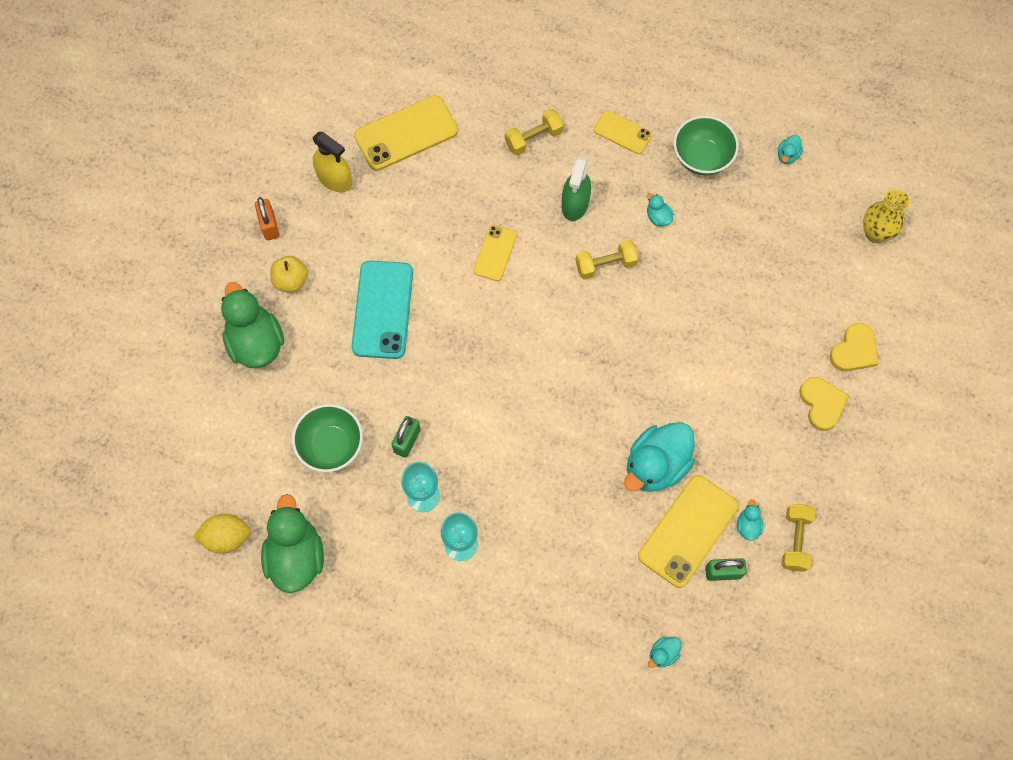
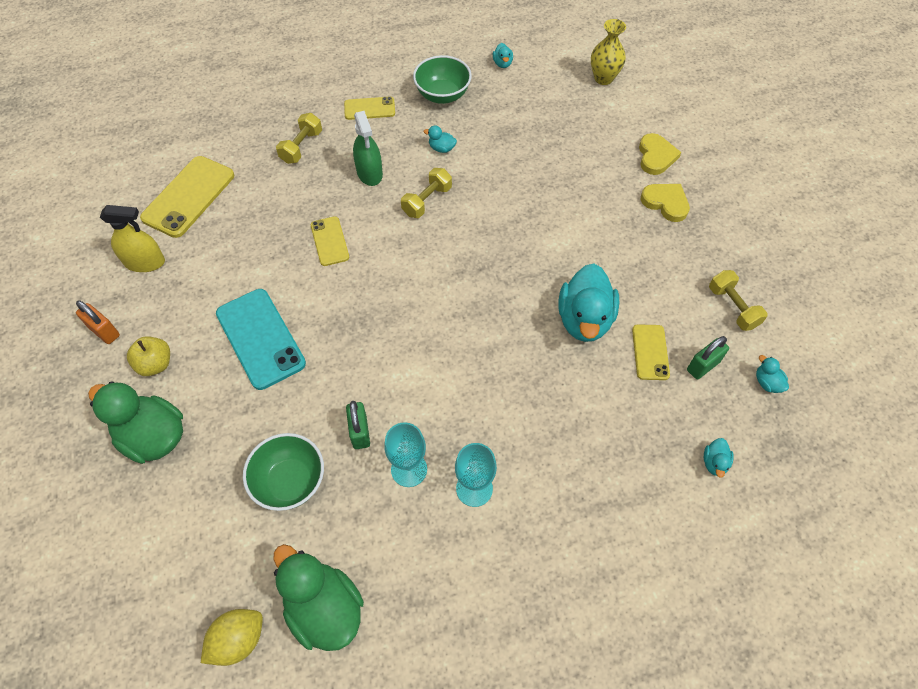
camera: 35 degrees left, 10 degrees down
(688, 531) = (650, 352): yellow phone -> yellow phone, size x0.57
(747, 525) = (690, 319): turquoise duck -> turquoise duck (767, 382)

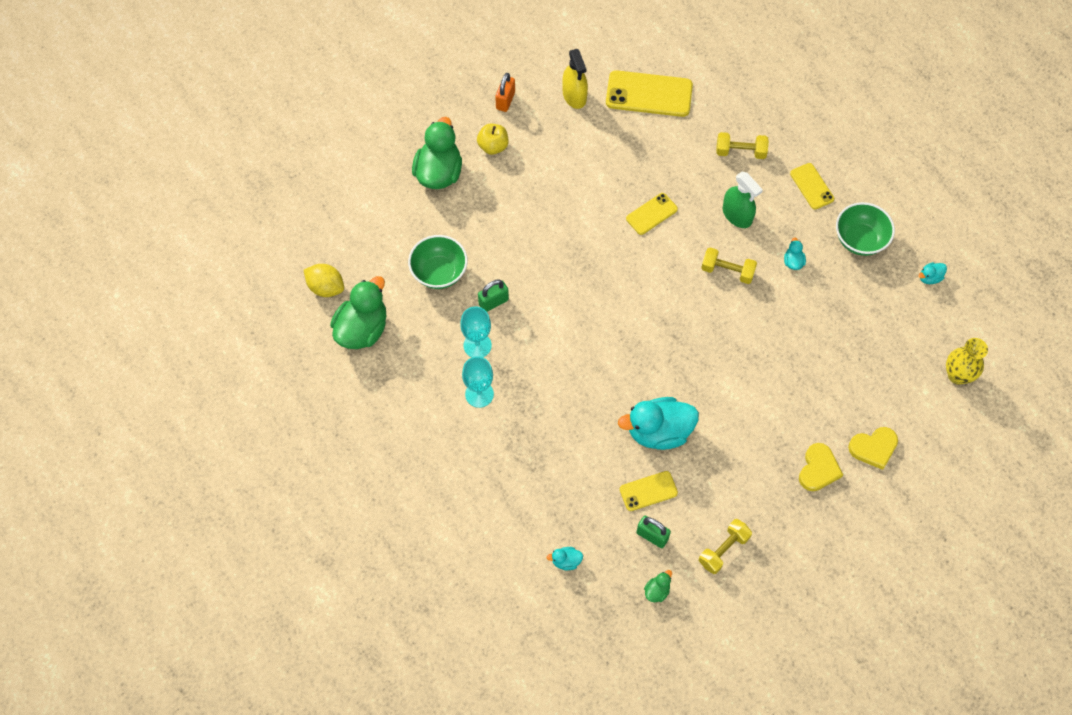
camera: 70 degrees right, 5 degrees up
(260, 338) = (542, 204): turquoise phone -> none
(369, 173) = (737, 215): green spray bottle -> green spray bottle turned 90 degrees counterclockwise
(767, 382) = (657, 591): turquoise duck -> green duck

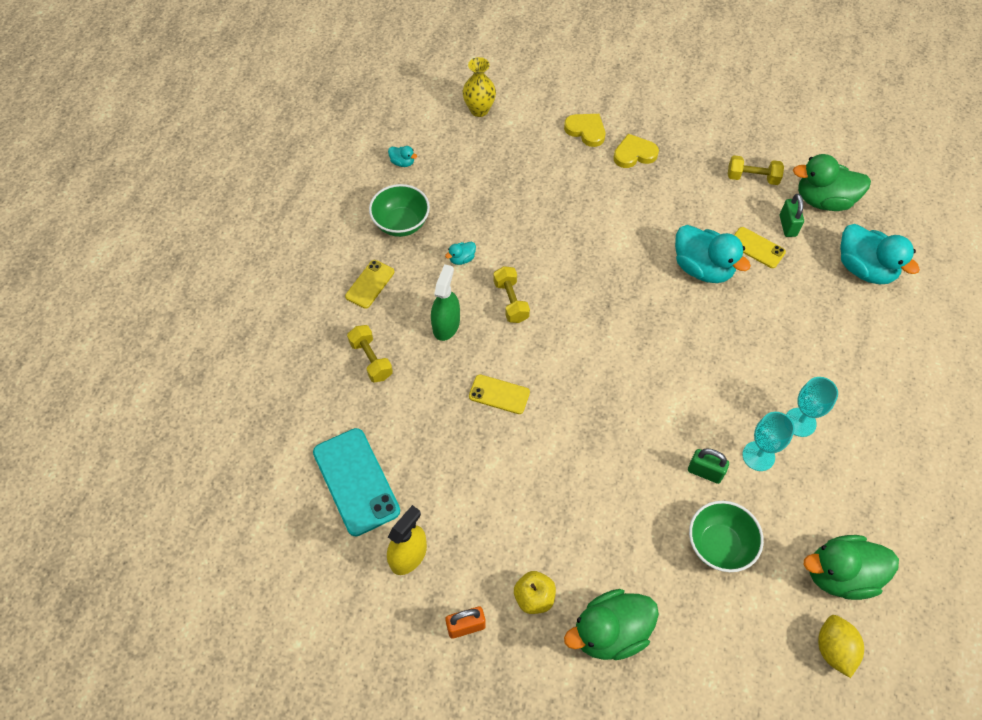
camera: 125 degrees left, 5 degrees down
(566, 561) = (864, 269): turquoise duck -> turquoise duck, size x2.32
(649, 94) = (356, 481): yellow phone -> turquoise phone
(657, 591) = (823, 200): green duck -> green duck, size x2.32

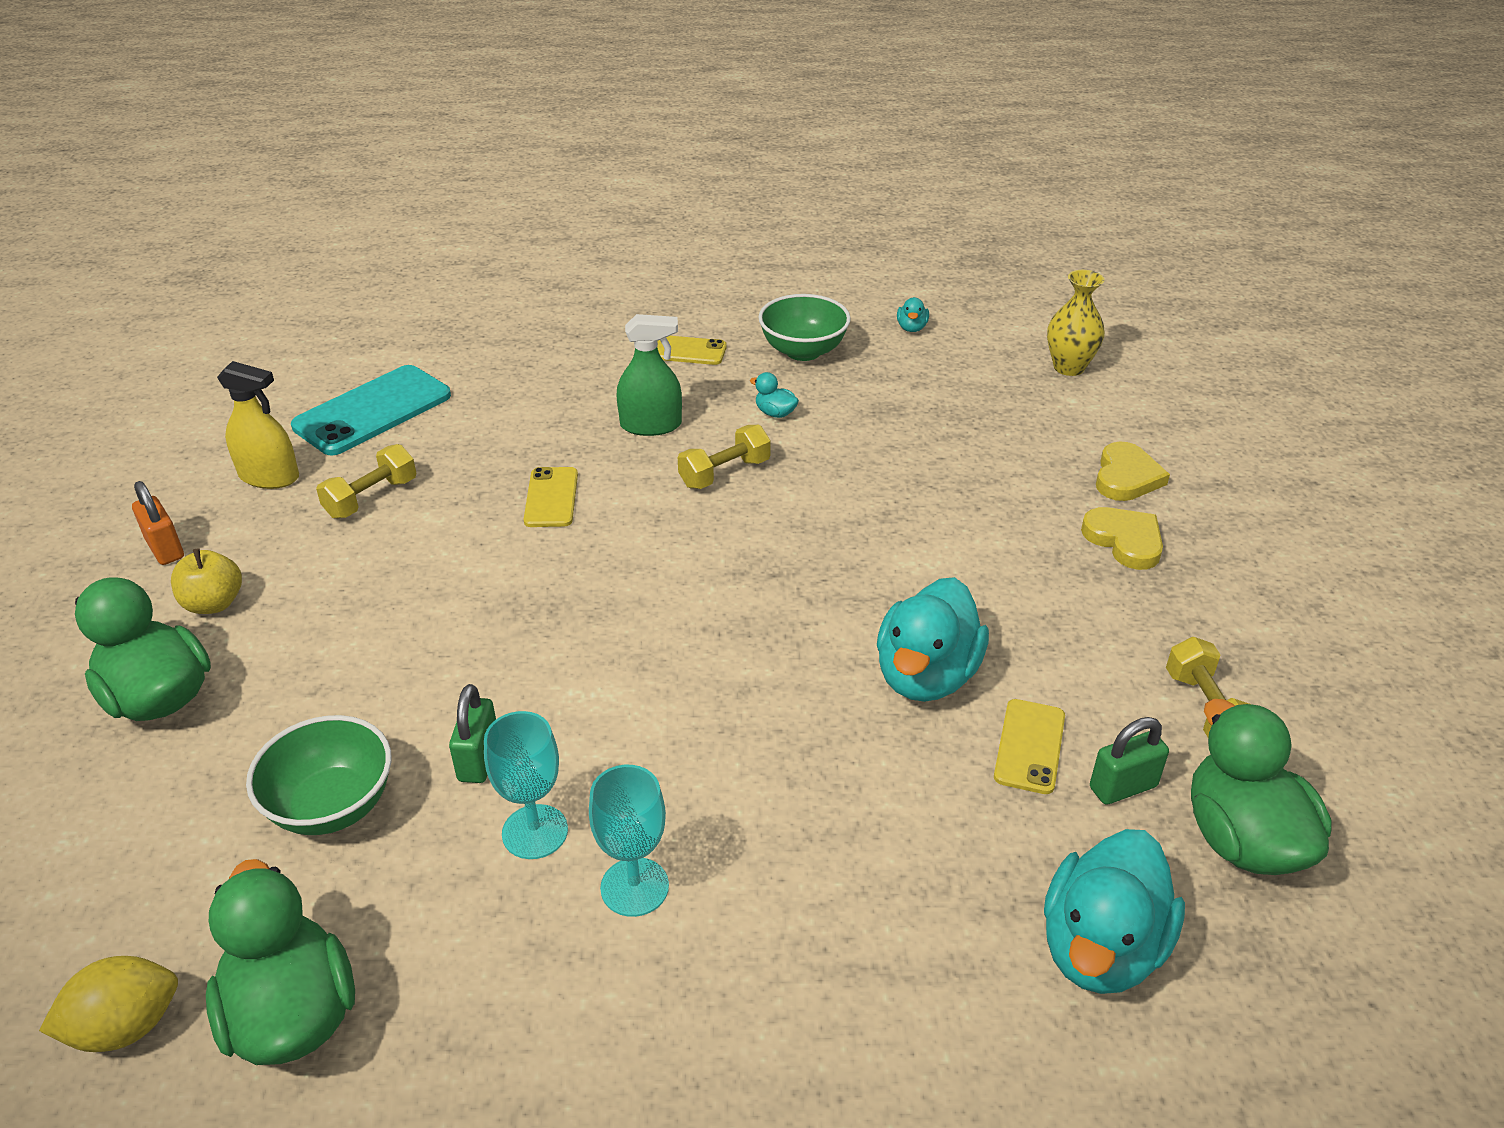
camera: 70 degrees right, 20 degrees down
(371, 360) = (564, 379): yellow dumbbell -> yellow dumbbell (371, 498)

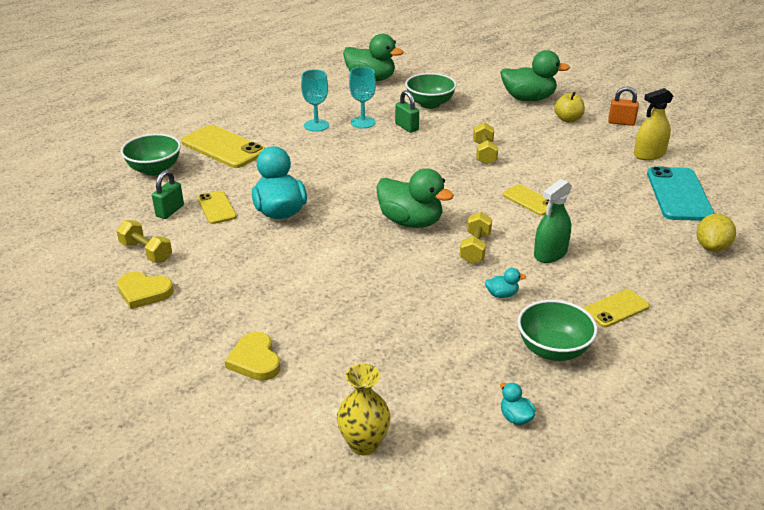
camera: 140 degrees right, 5 degrees down
(126, 1026) = (405, 65): yellow lemon -> yellow lemon (712, 247)
(371, 498) = (596, 166): yellow dumbbell -> yellow dumbbell (484, 153)
(899, 937) = (223, 147): none -> yellow phone
(1101, 947) = (154, 169): turquoise duck -> green bowl
(1124, 540) = (230, 315): yellow heart -> yellow heart (144, 292)
(1242, 839) = (113, 215): green duck -> green duck (411, 222)

